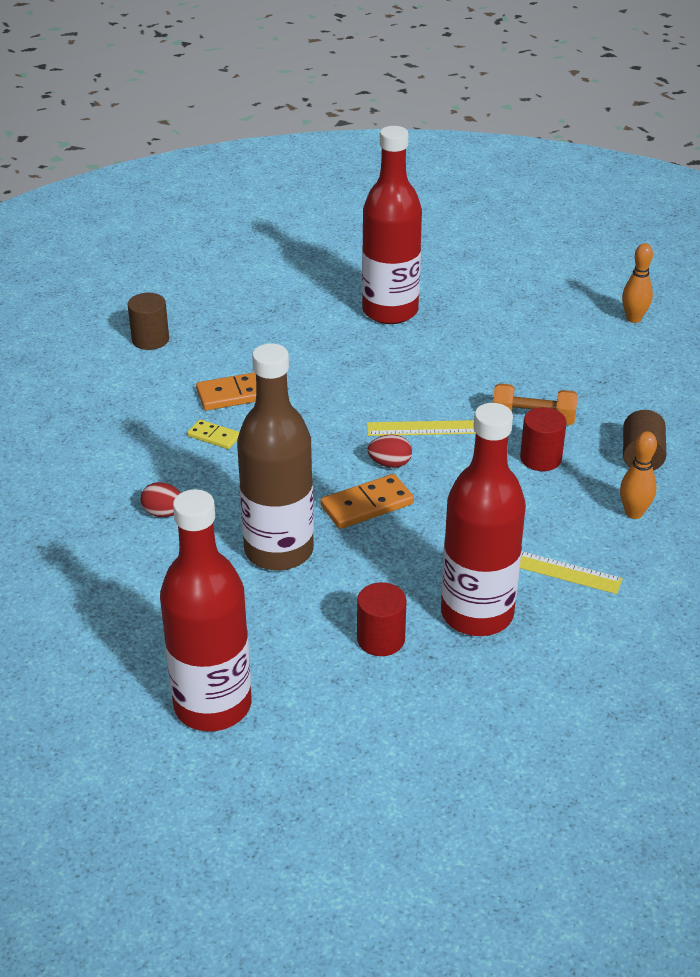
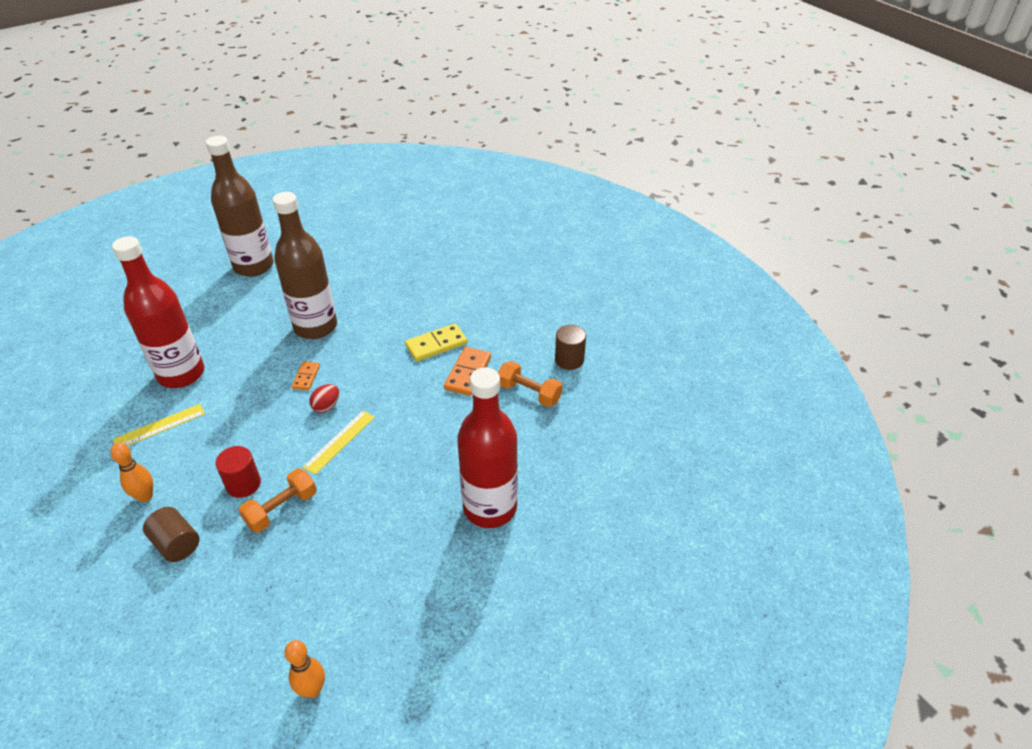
camera: 125 degrees right, 5 degrees up
(164, 513) = (392, 300): red egg -> none
(212, 705) = (254, 266): red bottle -> brown bottle
(214, 436) = (436, 344): yellow domino -> yellow domino, size x1.65
(227, 345) = (529, 393): none -> orange dumbbell
(367, 505) = (306, 377): orange domino -> orange domino, size x0.61
(381, 639) = (215, 332): red cylinder -> none

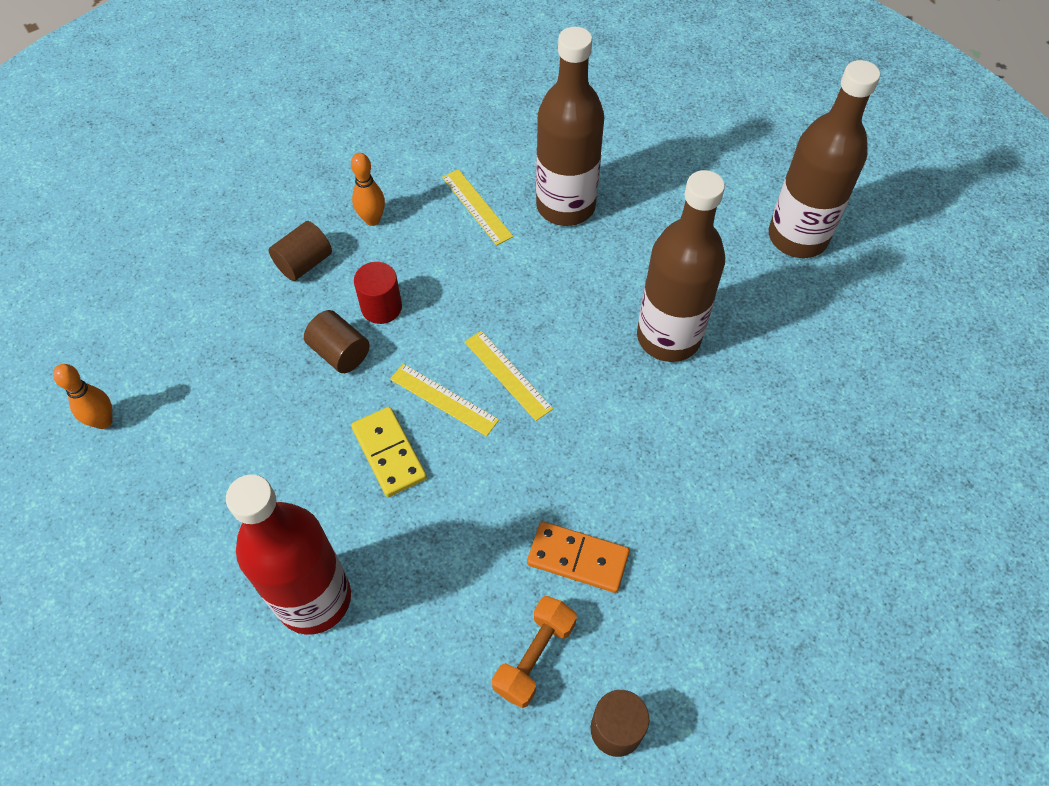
camera: 90 degrees right, 15 degrees up
(181, 374) = (565, 206): red bottle -> brown bottle
(281, 509) = (340, 353): orange dumbbell -> brown cylinder
(306, 377) = (563, 342): orange domino -> none
(326, 406) = (508, 375): red egg -> yellow ruler
(436, 344) = (641, 507): yellow domino -> yellow domino (389, 453)

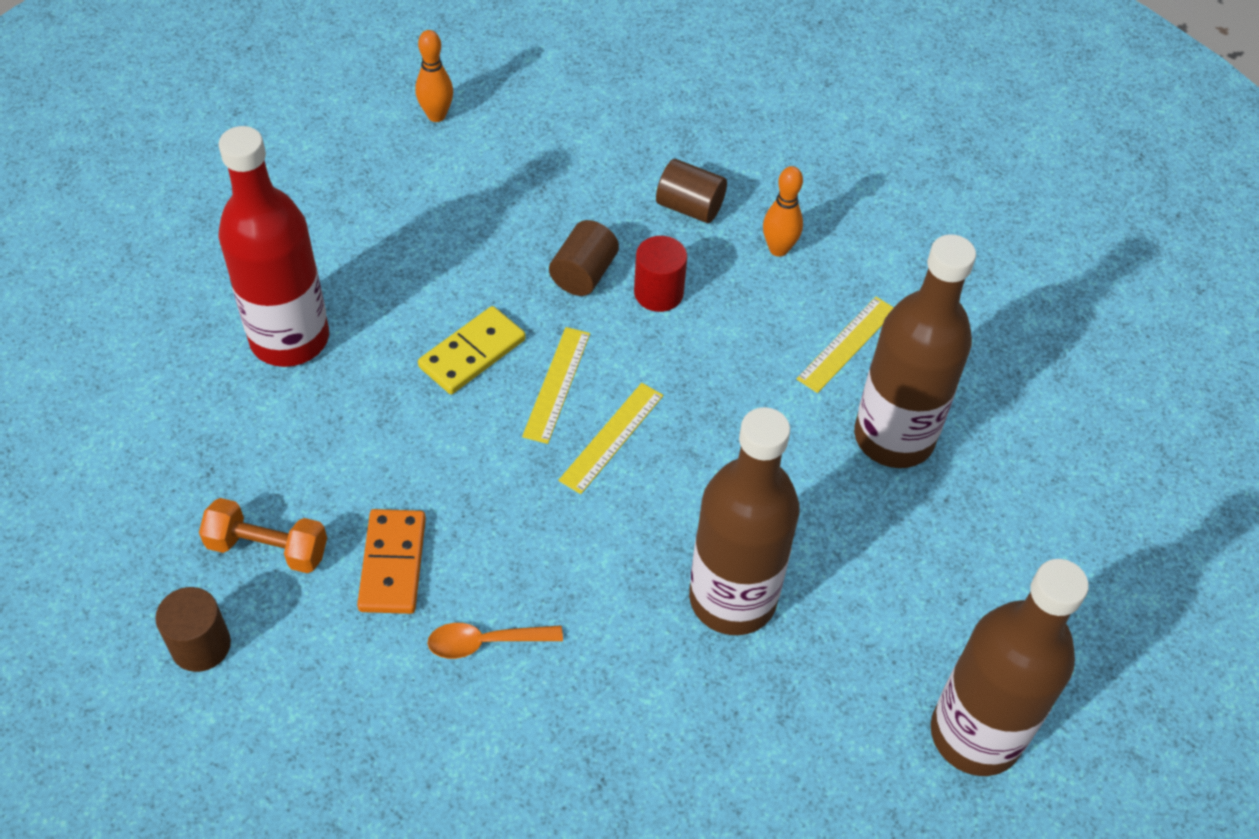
camera: 70 degrees right, 5 degrees down
(665, 506) = (485, 642): none -> orange spoon

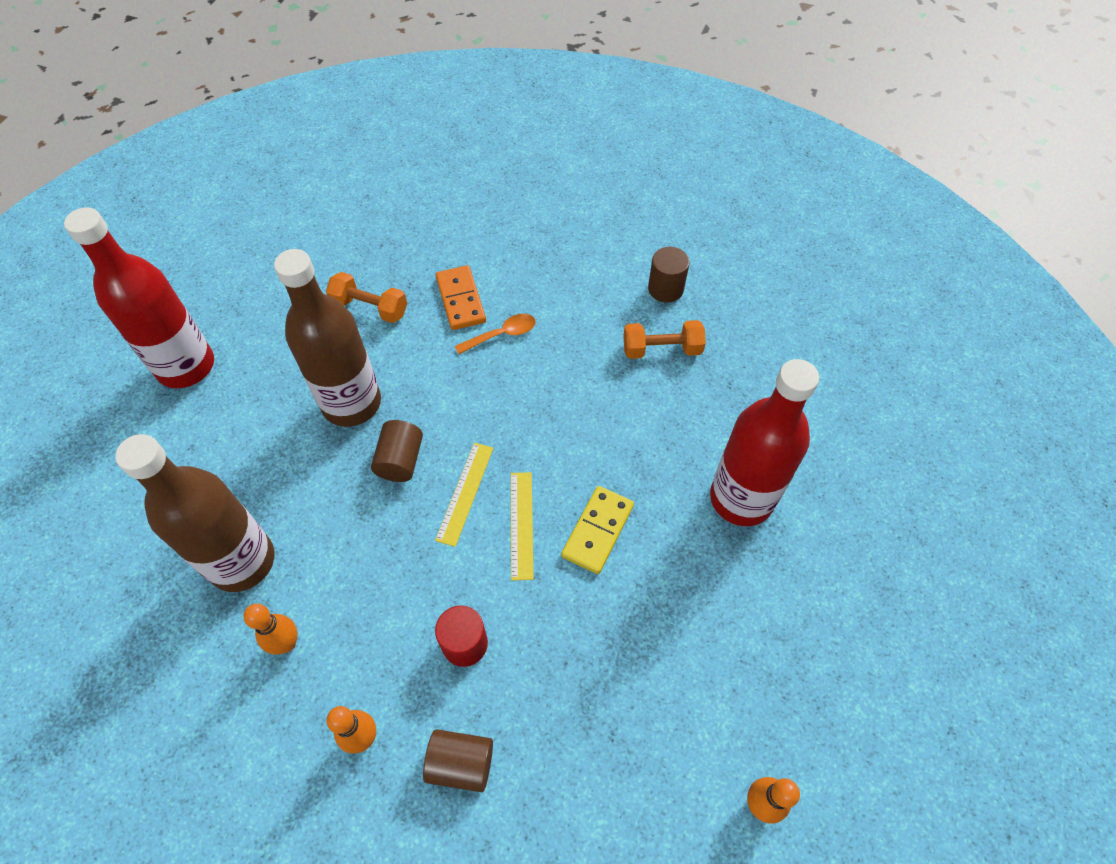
camera: 165 degrees right, 5 degrees up
(392, 564) = (579, 362): orange domino -> orange domino (461, 300)
(584, 274) = (537, 642): brown cylinder -> brown cylinder (400, 460)
(675, 756) = (370, 308): none -> orange dumbbell
(847, 344) = (286, 643): yellow ruler -> orange bowling pin
(975, 734) = (186, 366): brown bottle -> red bottle

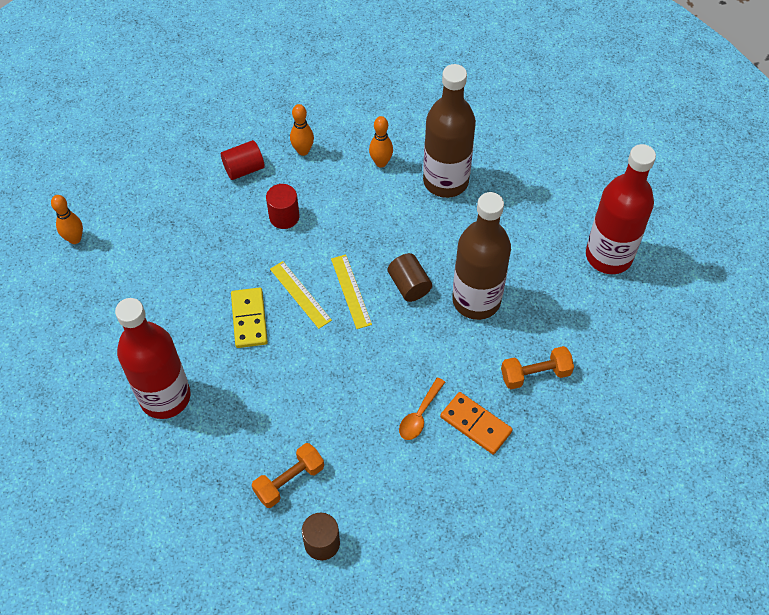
camera: 145 degrees right, 0 degrees up
(461, 763) = (244, 169): brown cylinder -> red cylinder

